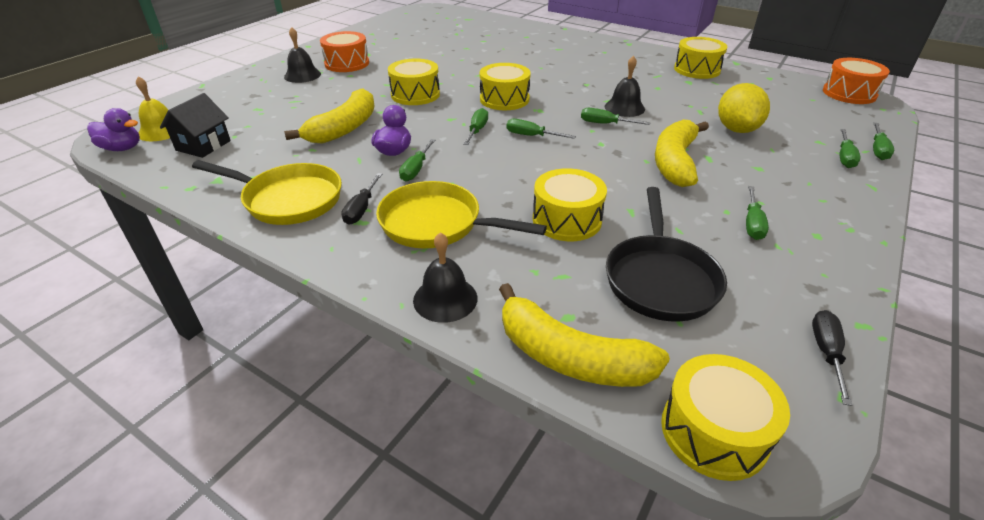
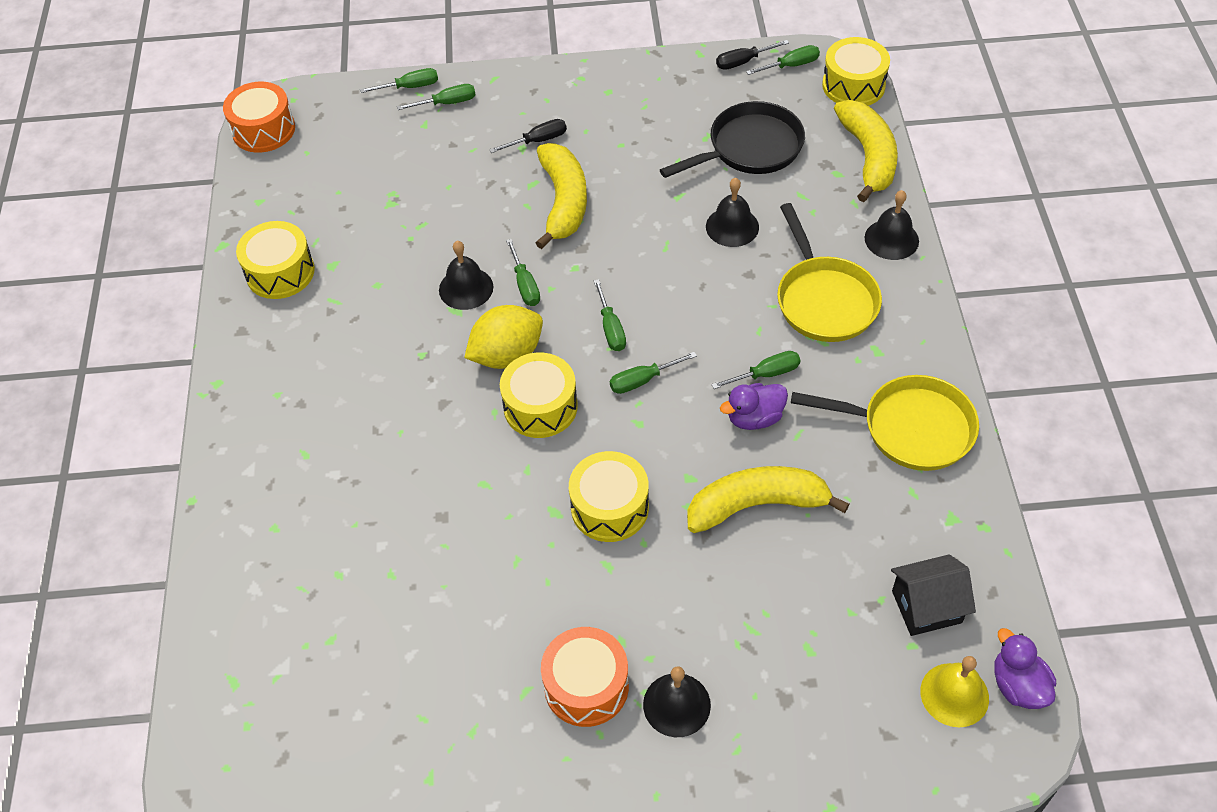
camera: 125 degrees left, 15 degrees up
(288, 200) = (910, 428): yellow pan -> yellow pan turned 120 degrees clockwise
(361, 209) = (862, 364): black screwdriver -> black screwdriver (538, 141)
(566, 220) = (732, 226): yellow drum -> black bell
(675, 162) = (563, 202): yellow banana -> yellow banana turned 75 degrees counterclockwise
(736, 129) = (446, 184): yellow lemon -> yellow lemon (507, 355)
(752, 223) = (626, 126): green screwdriver -> green screwdriver (791, 66)

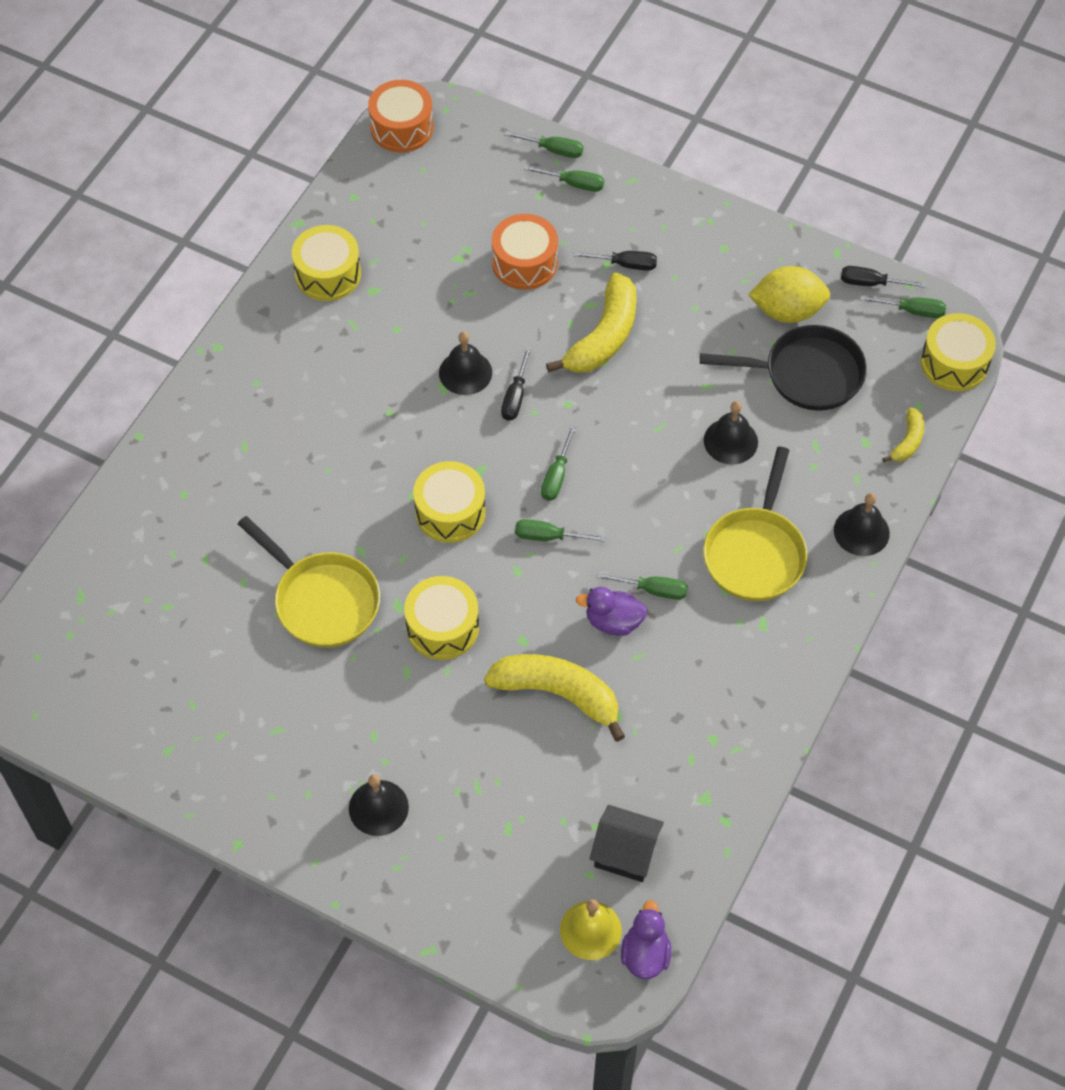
camera: 30 degrees right, 5 degrees up
(507, 355) = (456, 451): yellow lemon -> yellow lemon (787, 311)
(525, 284) = (515, 396): green screwdriver -> black screwdriver
(586, 686) = (323, 753): orange drum -> orange drum (525, 263)
(868, 156) = (907, 441): yellow banana -> yellow banana, size x0.51
(910, 428) = (734, 705): yellow pan -> yellow pan (322, 600)

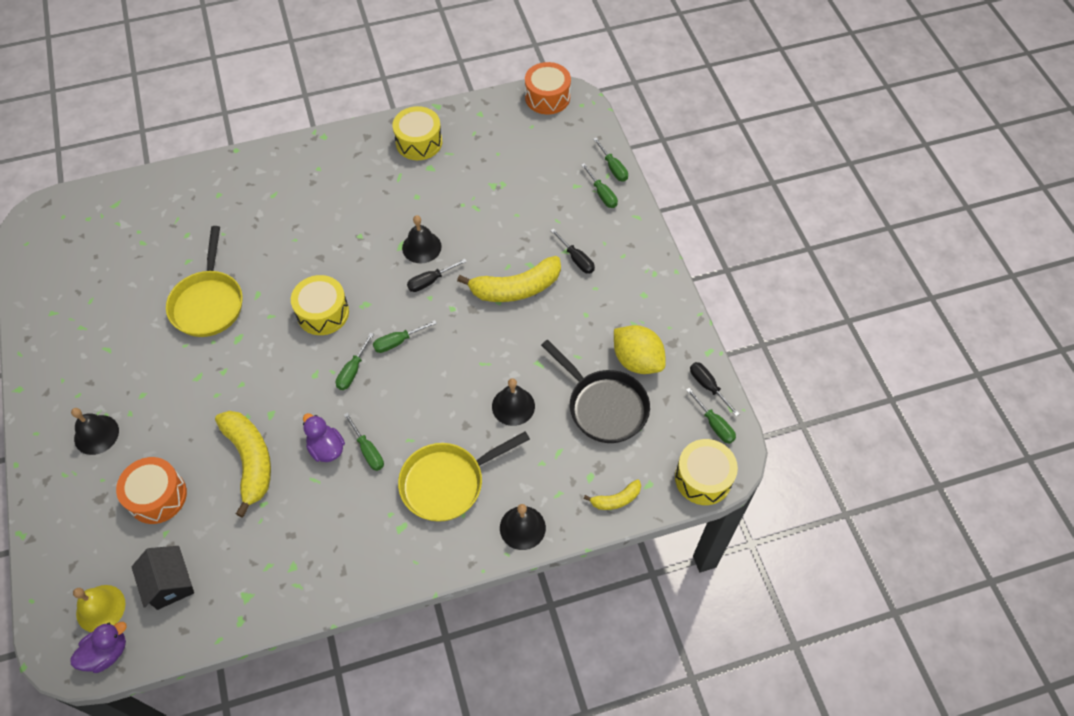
camera: 45 degrees right, 0 degrees up
(442, 627) = (243, 370): yellow drum -> none
(525, 263) = (523, 215): orange drum -> orange drum (157, 496)
(548, 536) = (353, 370): green screwdriver -> green screwdriver turned 120 degrees counterclockwise

